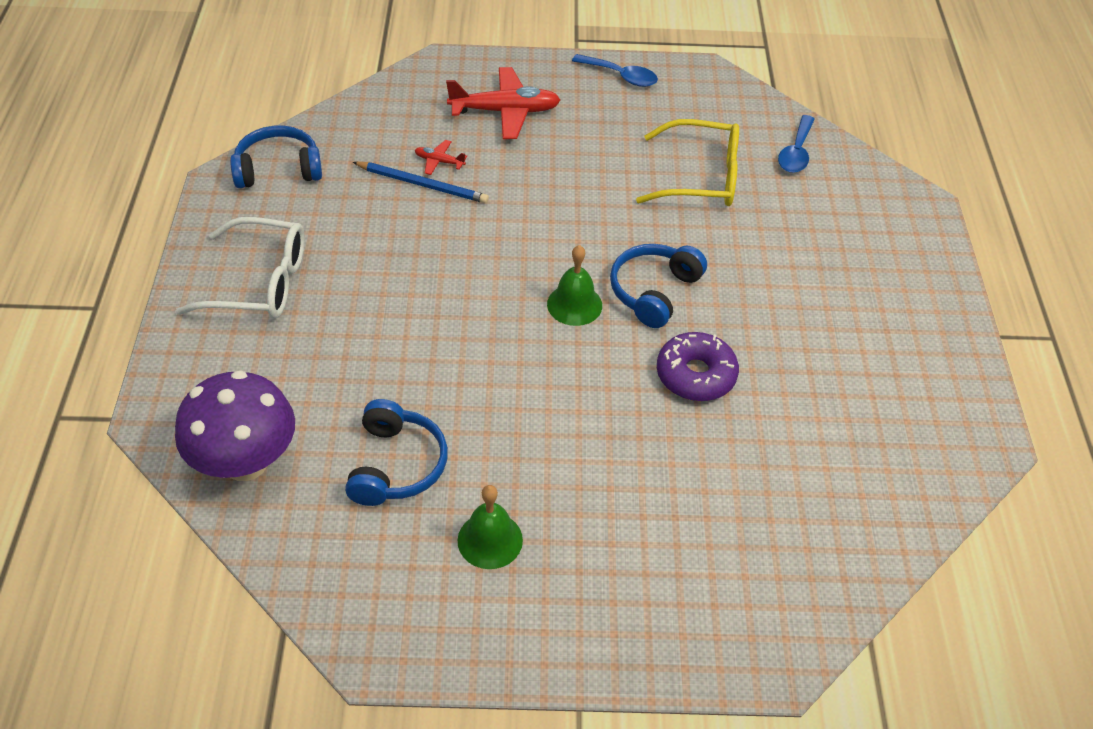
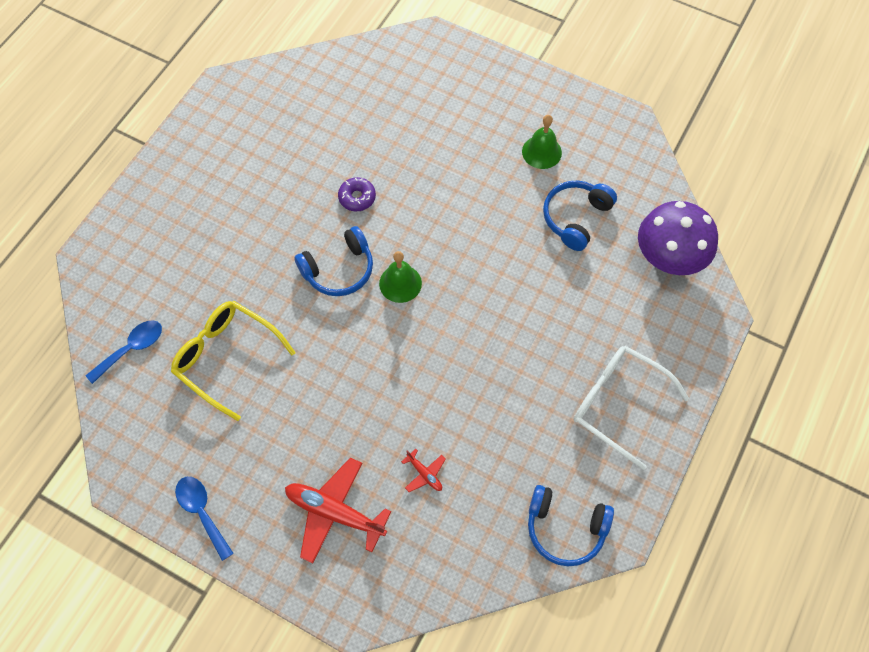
camera: 150 degrees left, 15 degrees up
(423, 185) = (451, 452): blue pencil -> none
(695, 375) = (357, 197): purple donut -> purple donut, size x0.66

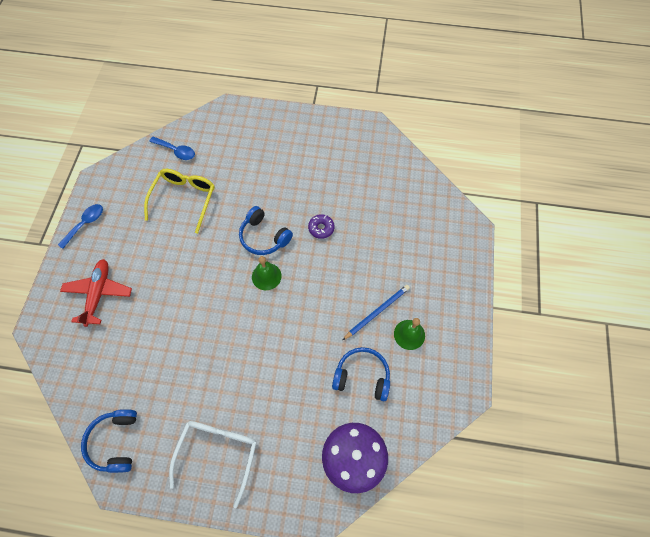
camera: 70 degrees right, 0 degrees up
(424, 474) = (135, 337): red plane -> none
(500, 175) = (377, 312): none -> blue pencil

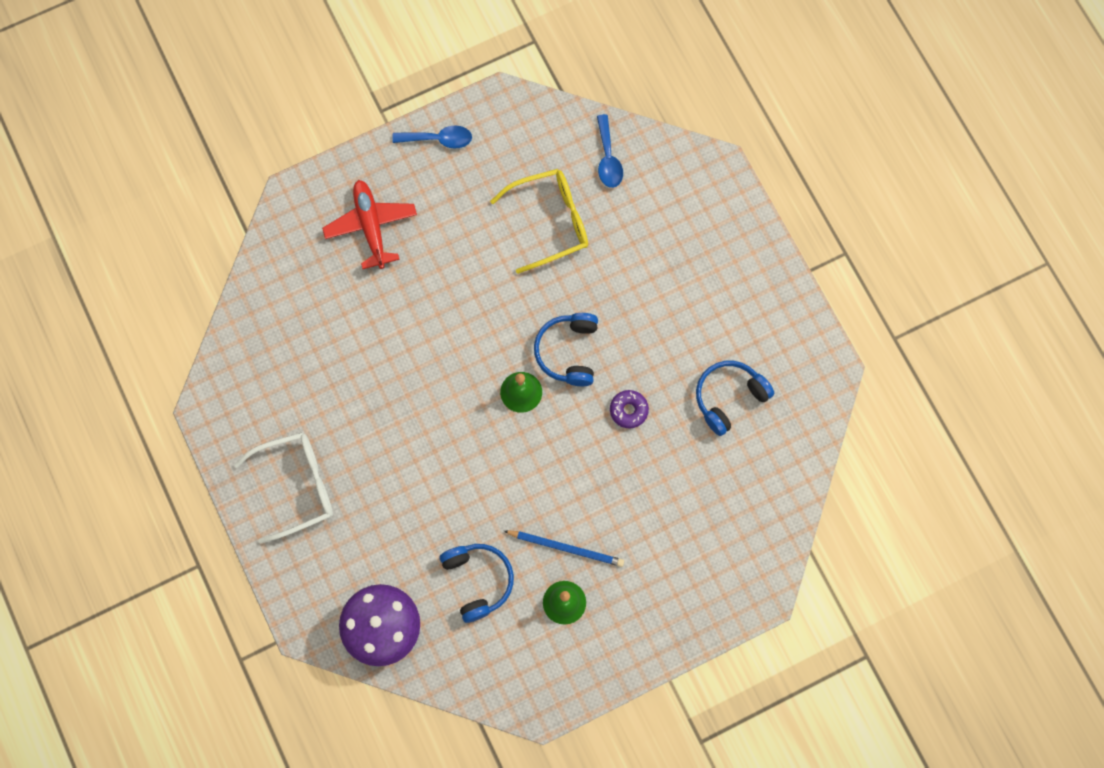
camera: 55 degrees right, 10 degrees up
(98, 294) = (371, 226): red plane -> red plane turned 75 degrees counterclockwise
(115, 442) = (238, 376): blue headphones -> blue headphones (729, 397)

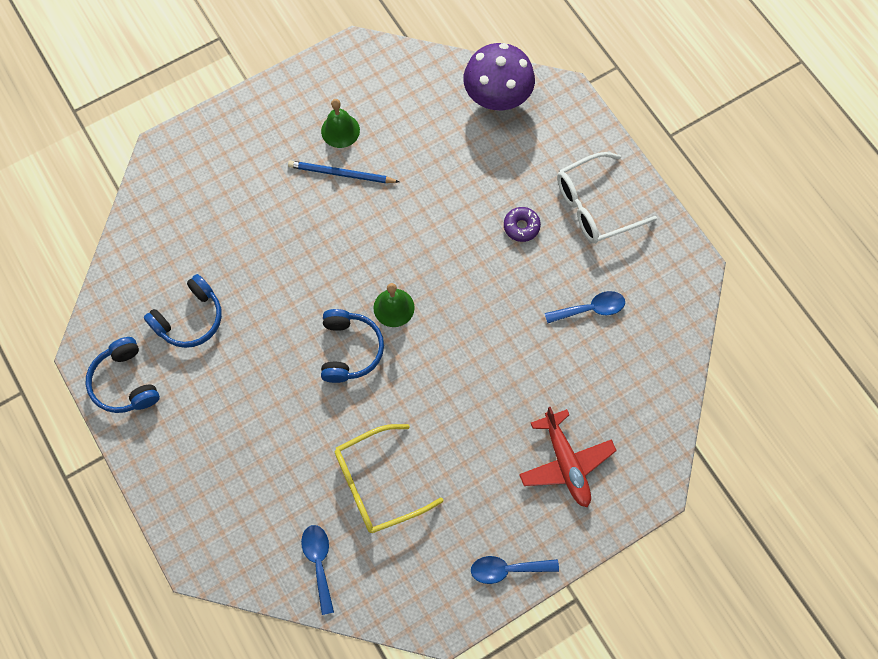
camera: 175 degrees right, 5 degrees down
(321, 373) = (590, 309): none -> blue spoon
(478, 580) = (418, 141): blue headphones -> blue headphones (125, 382)
(628, 410) = (288, 299): purple donut -> purple donut (521, 226)

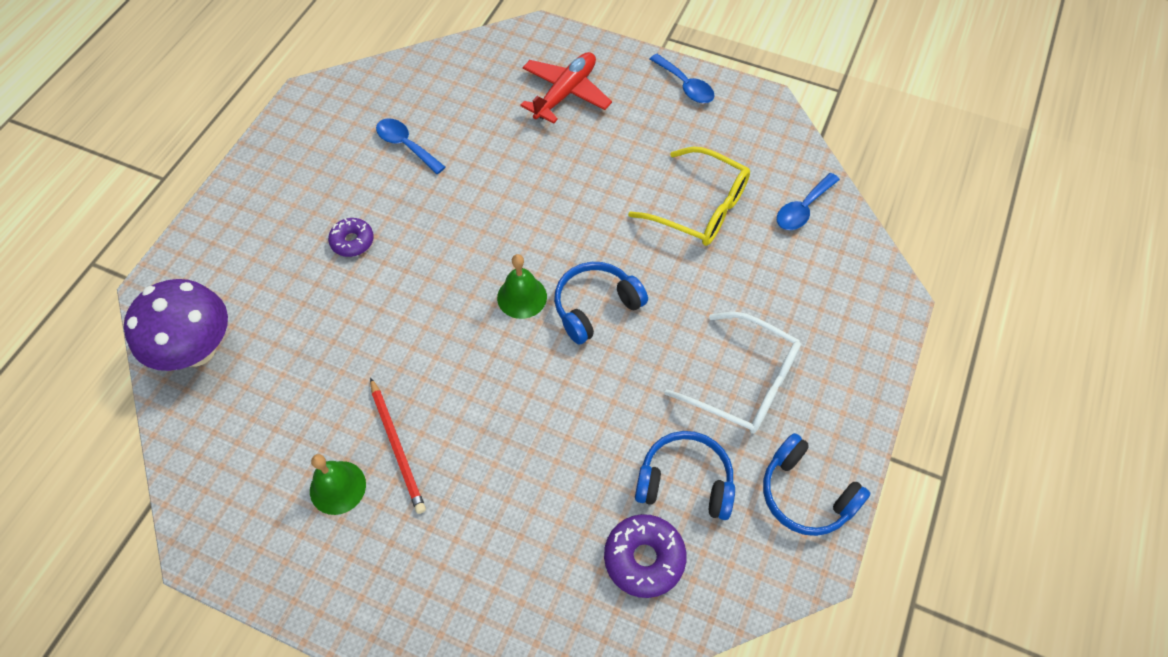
camera: 125 degrees left, 10 degrees down
(125, 382) = (805, 494): blue headphones -> blue headphones turned 105 degrees clockwise
(167, 264) = (644, 558): none -> purple donut
(341, 174) = (397, 447): blue pencil -> red pencil
(595, 206) = (288, 195): white glasses -> white glasses (744, 383)

